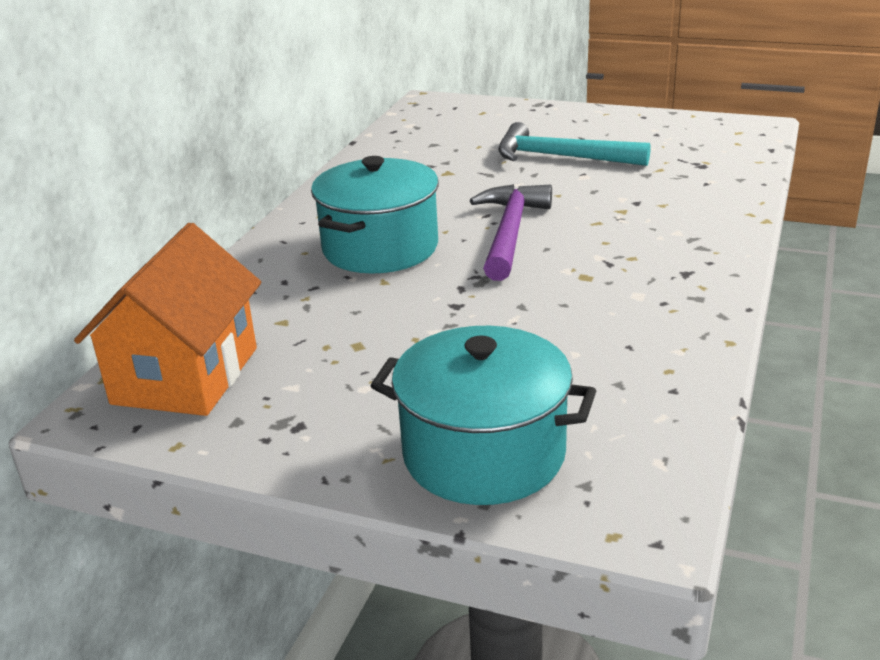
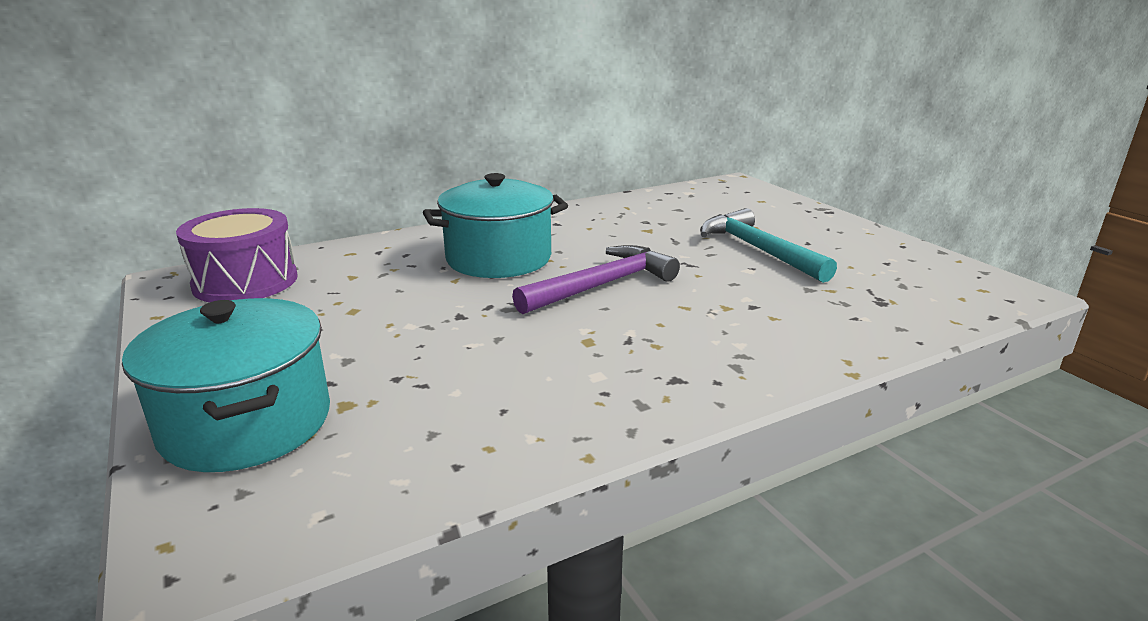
camera: 40 degrees right, 5 degrees down
(185, 375) = (245, 282): orange house -> purple drum

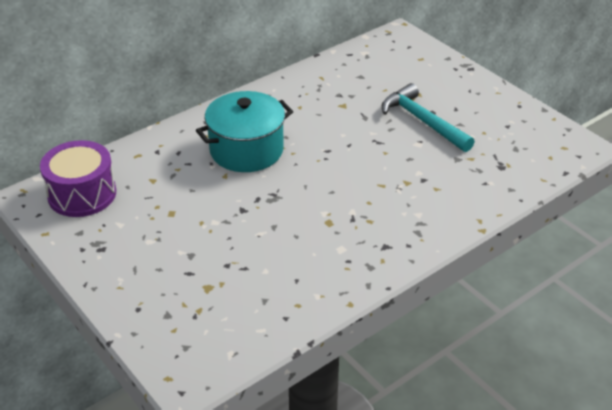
camera: 10 degrees left, 15 degrees up
(247, 423) = (161, 307): turquoise pot -> none
(602, 285) = (324, 170): purple hammer -> none

